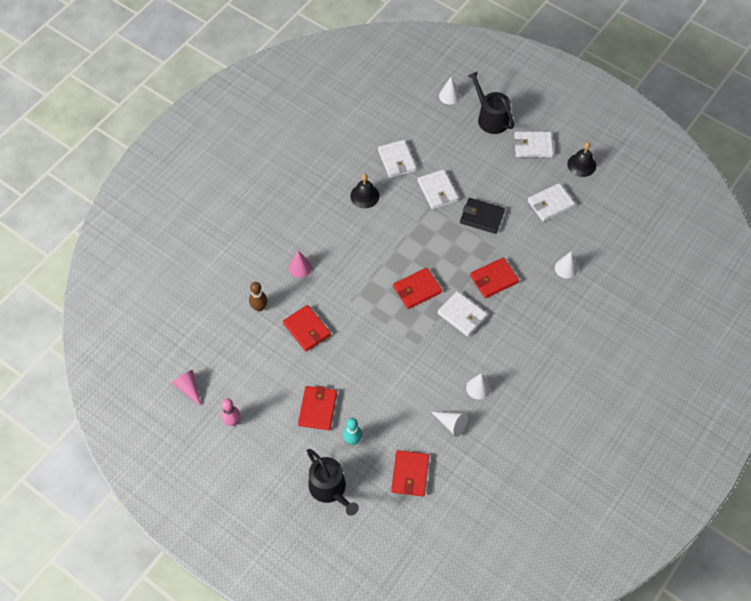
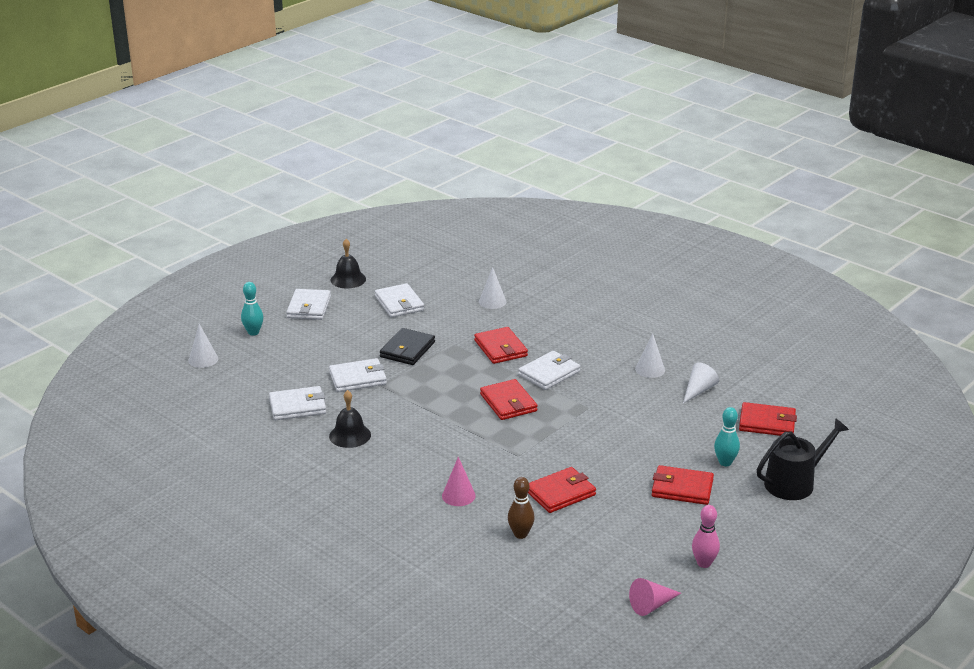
camera: 85 degrees left, 30 degrees down
(490, 118) = (253, 332): black watering can -> turquoise bowling pin

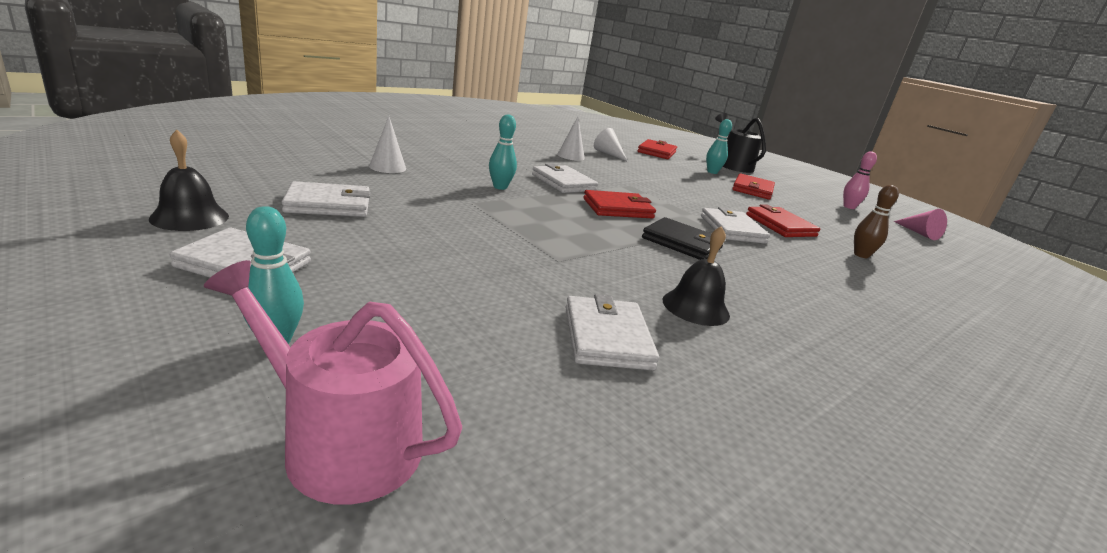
camera: 85 degrees left, 5 degrees down
(203, 359) = (340, 443): white cone -> pink watering can
(358, 378) = (532, 271): white wallet -> white wallet (732, 229)
(407, 349) = (468, 226): black wallet -> black wallet (682, 243)
(458, 495) = (811, 268): pink cone -> none
(500, 348) = (500, 187): red wallet -> turquoise bowling pin

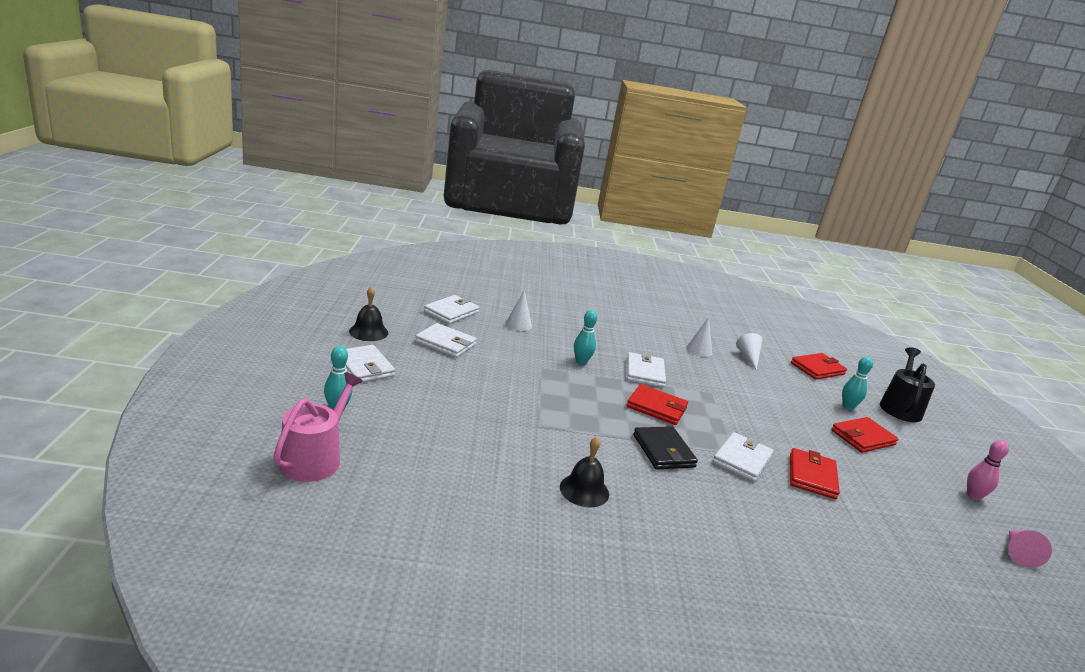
camera: 40 degrees right, 0 degrees up
(340, 443) = (315, 458): pink watering can -> pink watering can turned 45 degrees clockwise
(607, 337) = (492, 477): white wallet -> white wallet (451, 312)
(861, 255) = (853, 531): brown bowling pin -> none

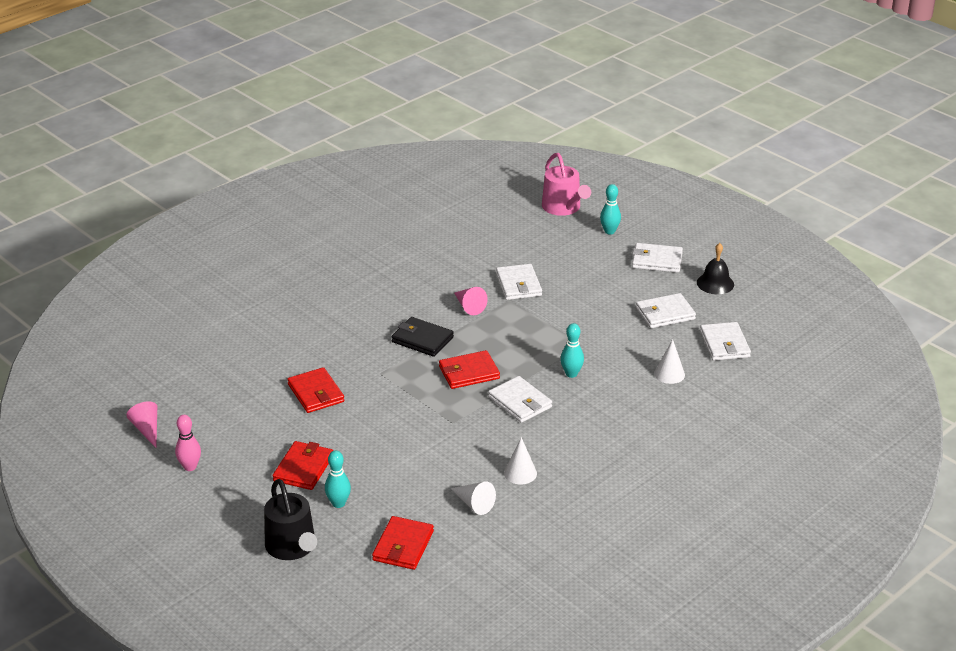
camera: 140 degrees right, 10 degrees up
(581, 445) = (469, 306): none -> pink cone
(584, 490) = (430, 282): black bell -> none
(742, 460) = (370, 371): white wallet -> white wallet (518, 285)

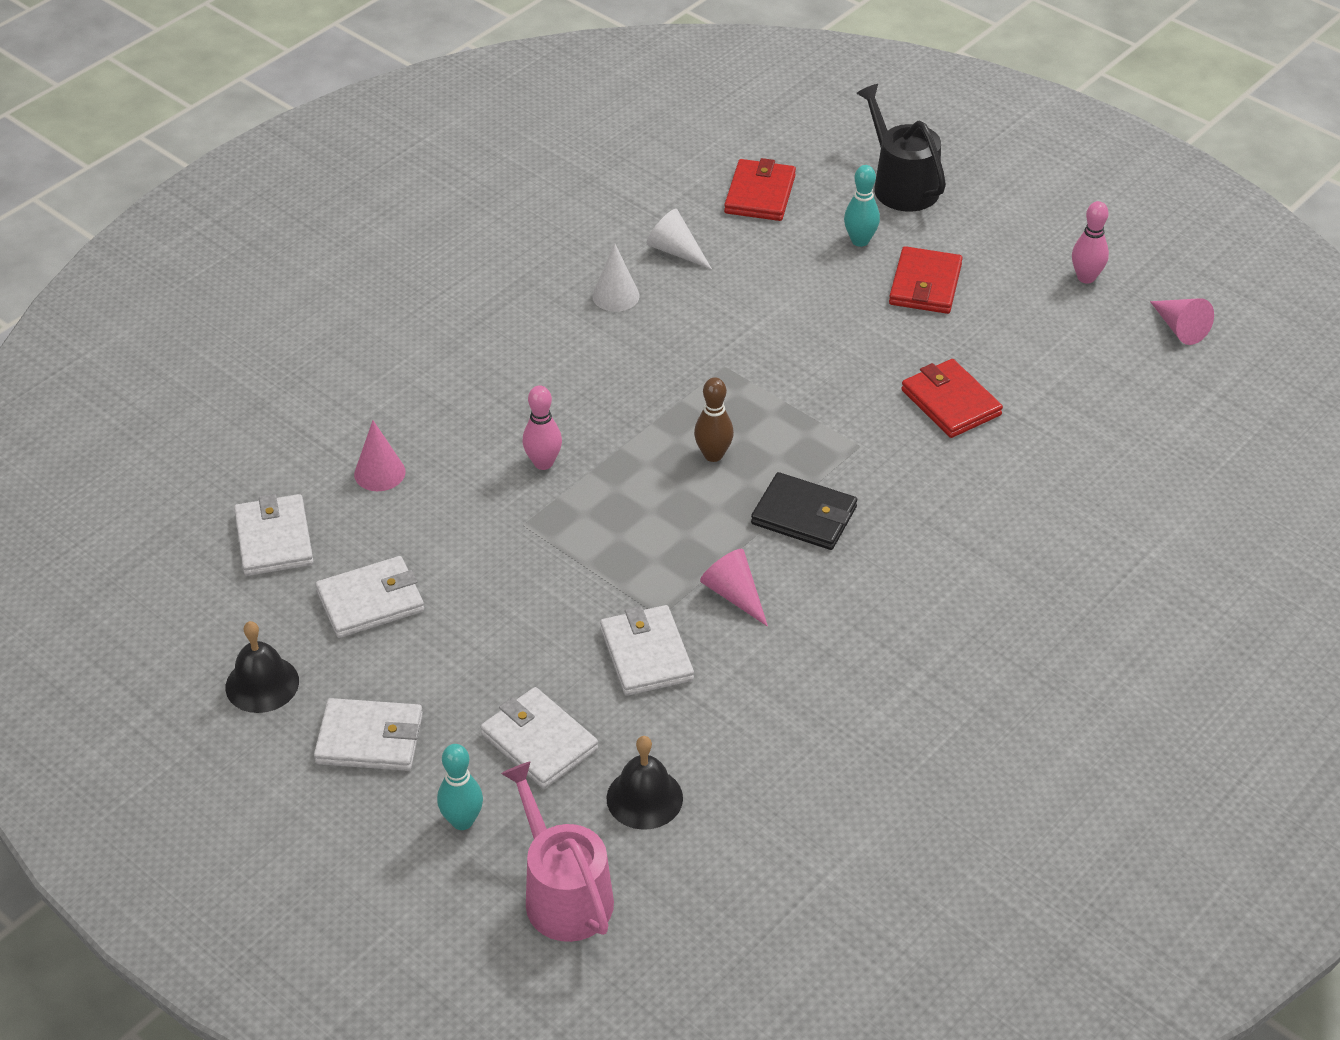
camera: 175 degrees right, 10 degrees up
(469, 372) = (713, 455): red wallet -> brown bowling pin
(520, 402) = (625, 406): white wallet -> white wallet (539, 742)
(525, 234) = (644, 798): none -> black bell
(571, 374) = (543, 463): turquoise bowling pin -> pink bowling pin
(669, 374) = (379, 473): white cone -> pink cone

